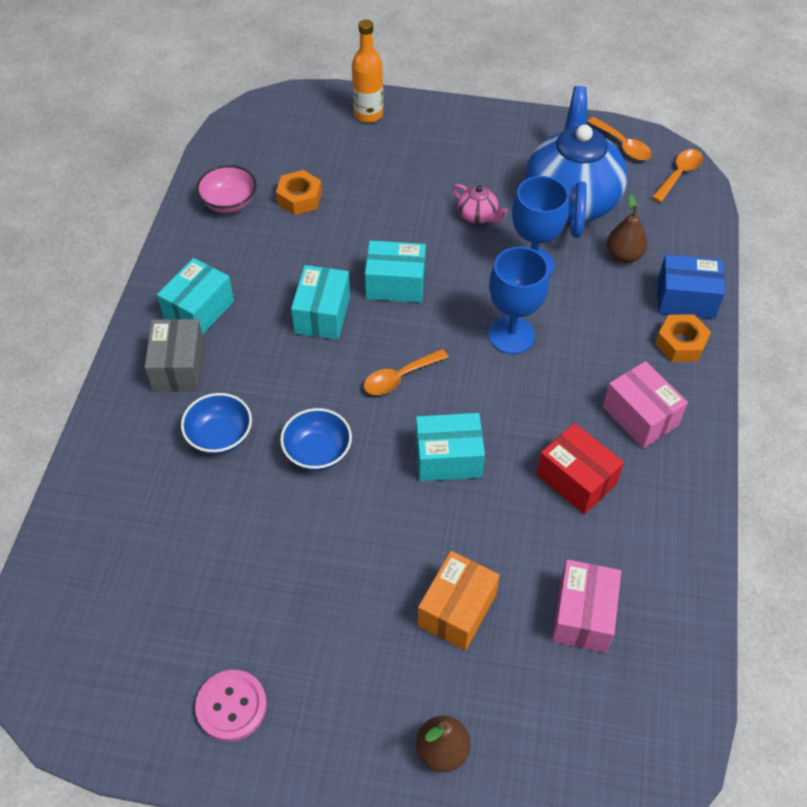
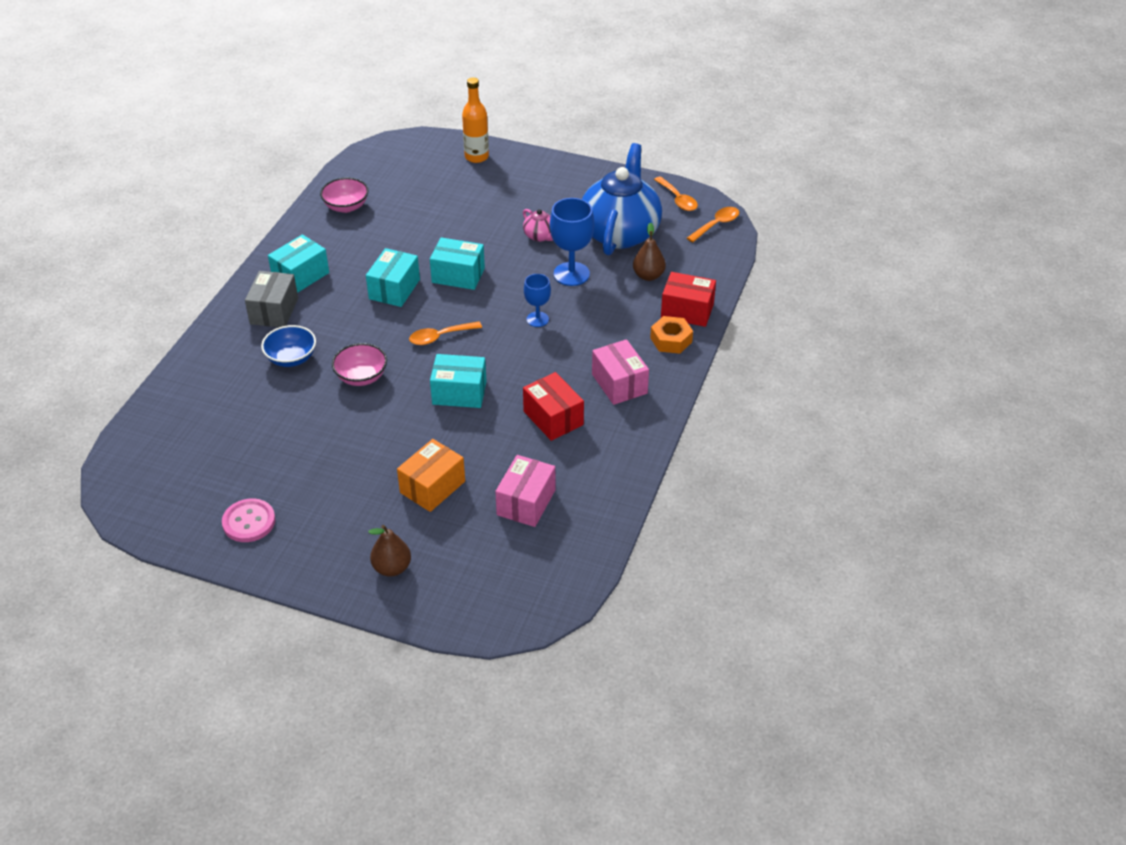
camera: 10 degrees right, 10 degrees down
(299, 198) = (402, 209): orange nut -> none
(317, 452) = (361, 377): blue bowl -> pink bowl
(511, 335) = (537, 319): blue goblet -> blue goblet, size x0.60
(685, 299) = (687, 311): blue box -> red box

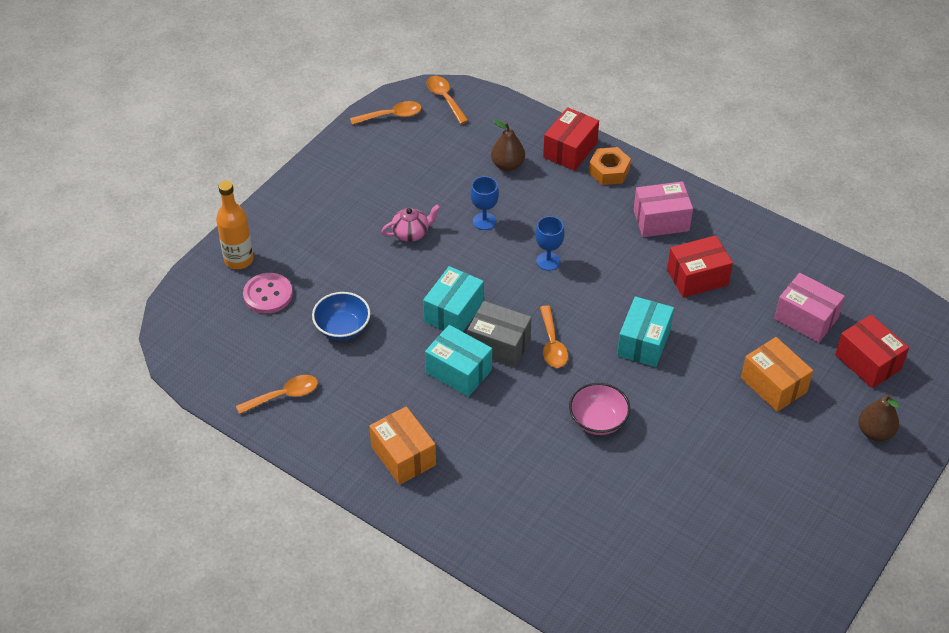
camera: 75 degrees left, 5 degrees up
(249, 522) = (797, 544): pink button -> pink button (268, 294)
(274, 311) = (460, 489): grey box -> grey box (499, 345)
(291, 358) = (550, 480): blue bowl -> blue bowl (342, 328)
(301, 276) = (403, 456): turquoise box -> orange box
(346, 206) = (284, 395): pink bowl -> orange spoon
(482, 555) = (868, 362): none -> red box
(571, 274) = (484, 221): blue goblet -> blue goblet, size x0.60
(620, 233) = (430, 170): blue teapot -> none

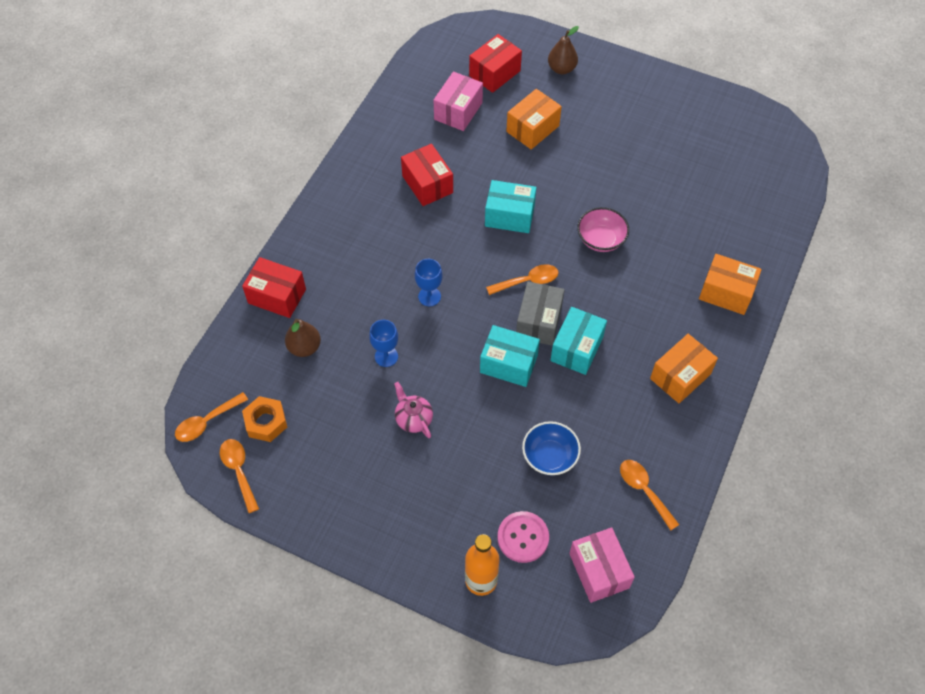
camera: 100 degrees left, 10 degrees up
(502, 527) = (726, 293): none -> orange box
(609, 171) = (302, 261): orange nut -> orange nut (266, 422)
(661, 220) = (362, 215): pink box -> pink box (599, 570)

